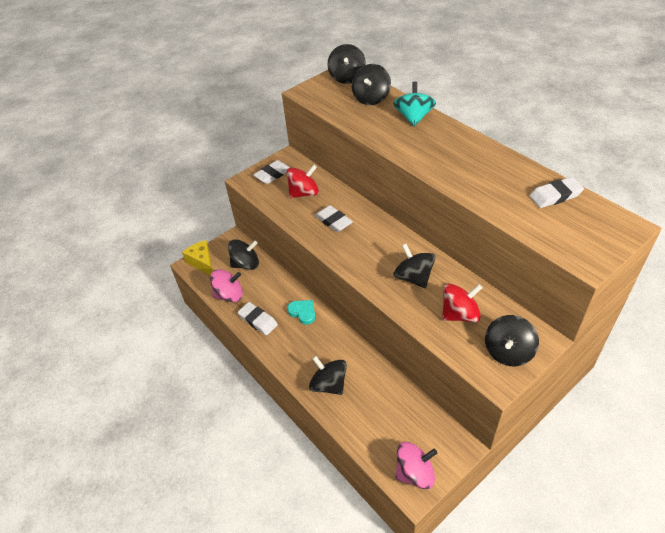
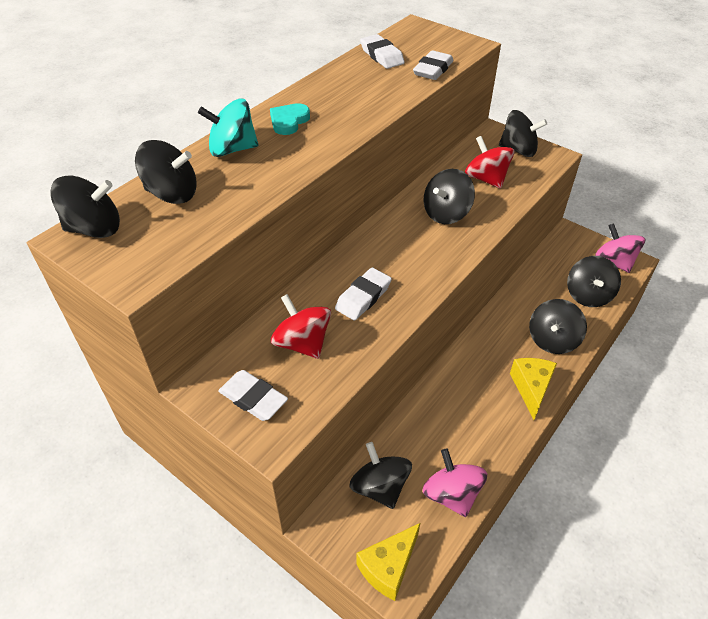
camera: 105 degrees left, 0 degrees up
(258, 320) = (487, 439): white eraser -> white eraser (433, 70)
(288, 356) = (531, 388): none -> yellow cheese
(303, 312) = (456, 386): turquoise heart -> turquoise heart (289, 121)
(373, 430) = (588, 295): none -> black spinning top

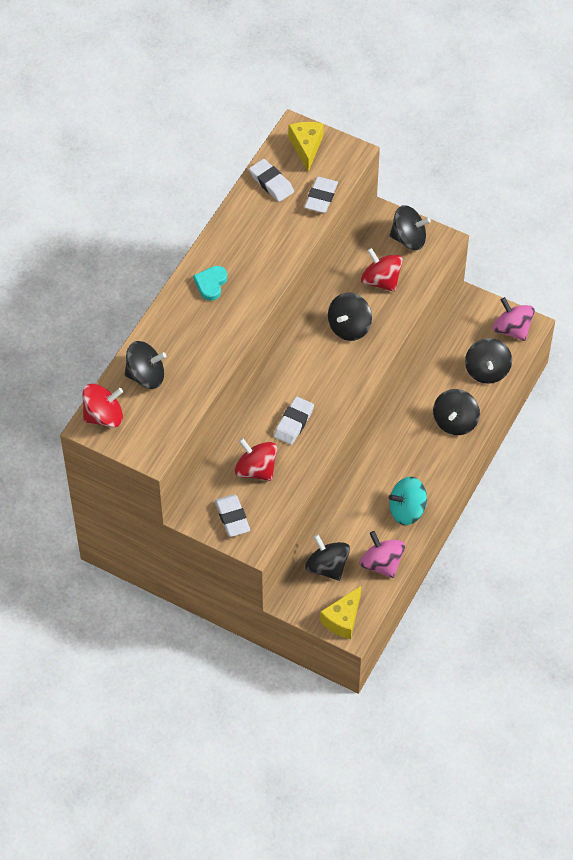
camera: 10 degrees left, 10 degrees up
(95, 229) = (104, 416): black spinning top -> red spinning top
(232, 149) = (175, 323): turquoise spinning top -> turquoise spinning top (407, 510)
(253, 398) = (232, 518): white eraser -> white eraser turned 45 degrees clockwise
(531, 388) = (438, 470): yellow cheese -> yellow cheese (306, 147)

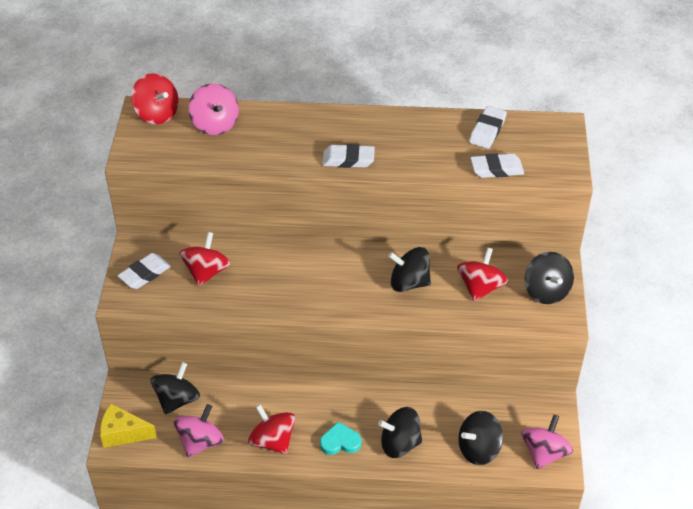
camera: 65 degrees right, 10 degrees down
(146, 376) = (215, 124): black spinning top -> pink spinning top
(211, 284) = (342, 130): turquoise heart -> turquoise heart (340, 442)
(293, 423) = (273, 280): white eraser -> white eraser (348, 159)
(306, 147) = (548, 139): yellow cheese -> none
(407, 510) = (272, 441): turquoise spinning top -> red spinning top

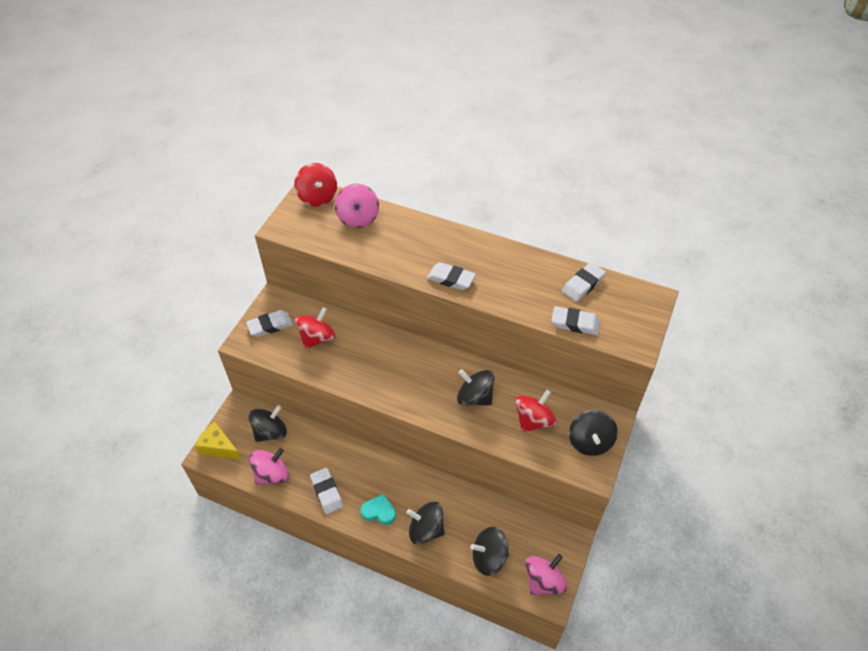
camera: 20 degrees right, 5 degrees up
(272, 441) = (326, 492): red spinning top -> white eraser

